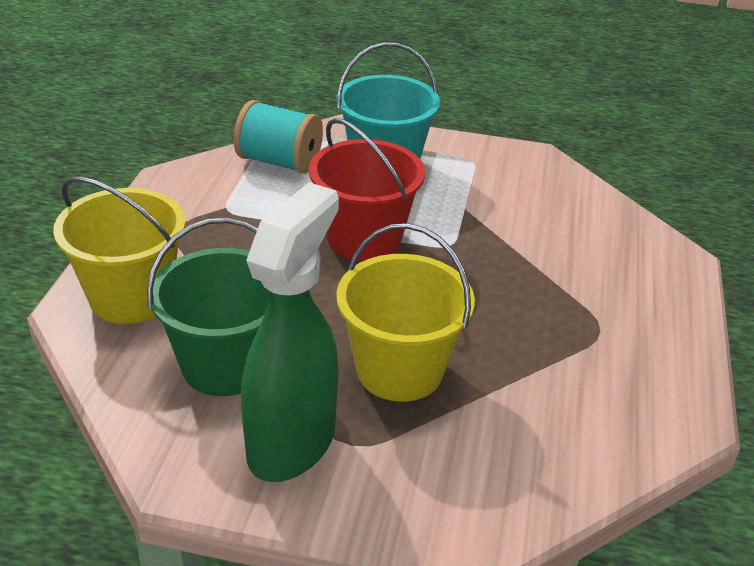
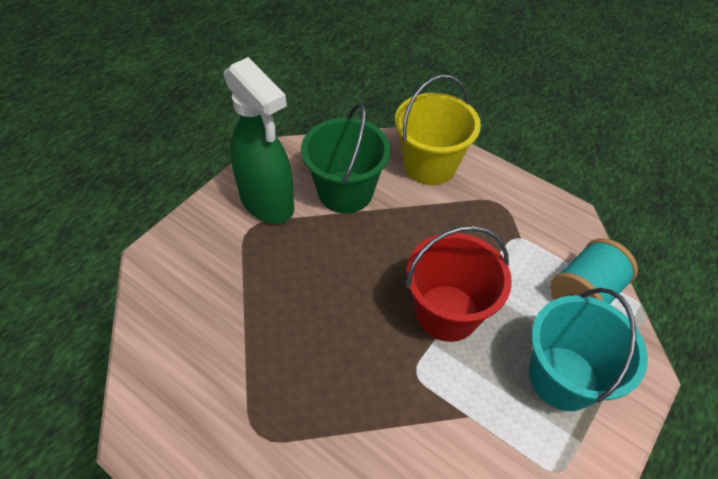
camera: 115 degrees right, 15 degrees up
(399, 370) = (292, 275): yellow bucket -> none

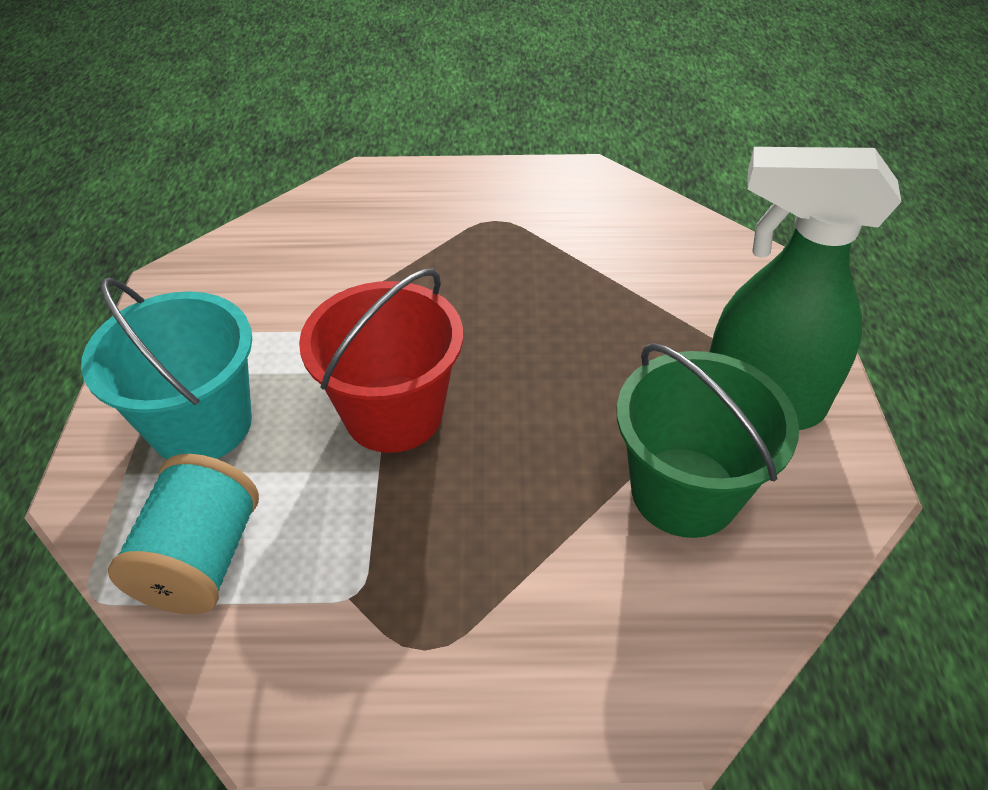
camera: 145 degrees right, 5 degrees down
(429, 165) = (609, 647): yellow bucket -> none

